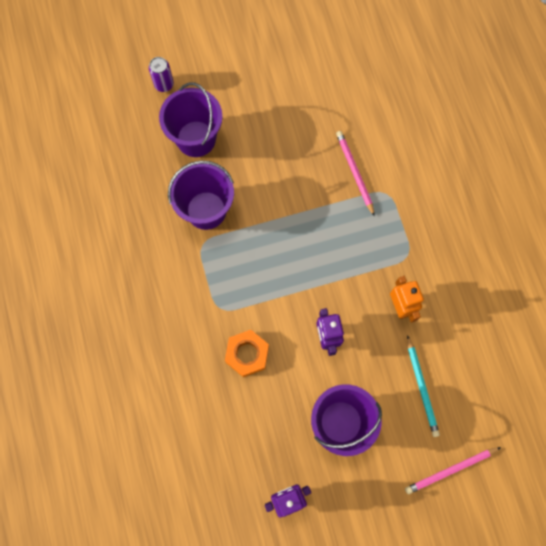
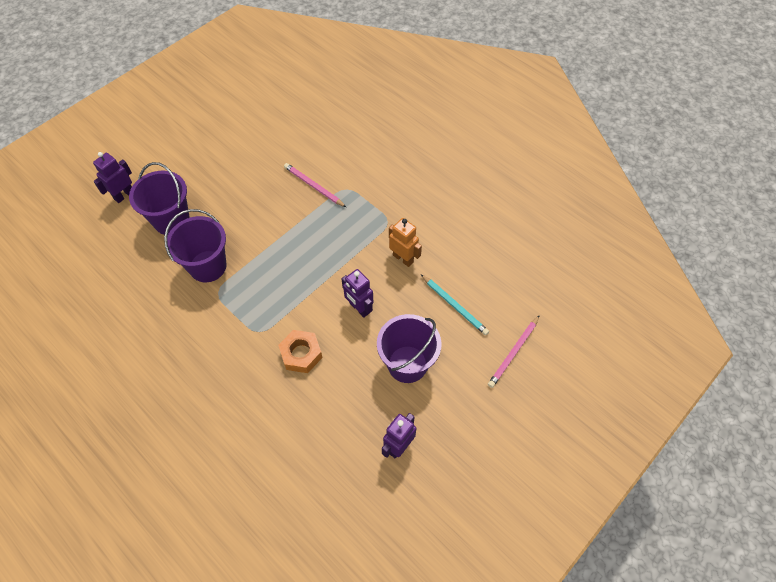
camera: 30 degrees left, 15 degrees down
(164, 84) = (124, 195): purple can -> purple robot

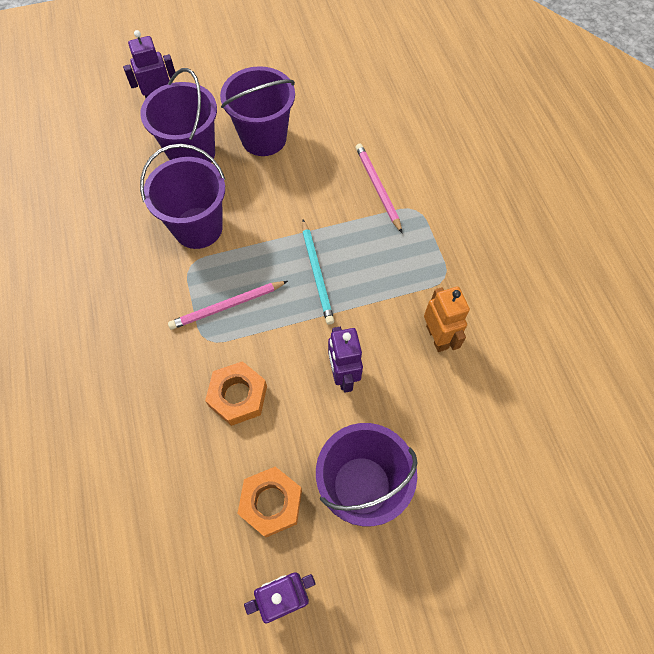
camera: 30 degrees right, 5 degrees up
(216, 188) = (264, 138): none -> purple bucket
(360, 402) = (271, 503): none -> orange nut
(455, 306) = (470, 439): turquoise pencil -> turquoise pencil (317, 273)
(513, 353) = (517, 554): pink pencil -> pink pencil (227, 306)

